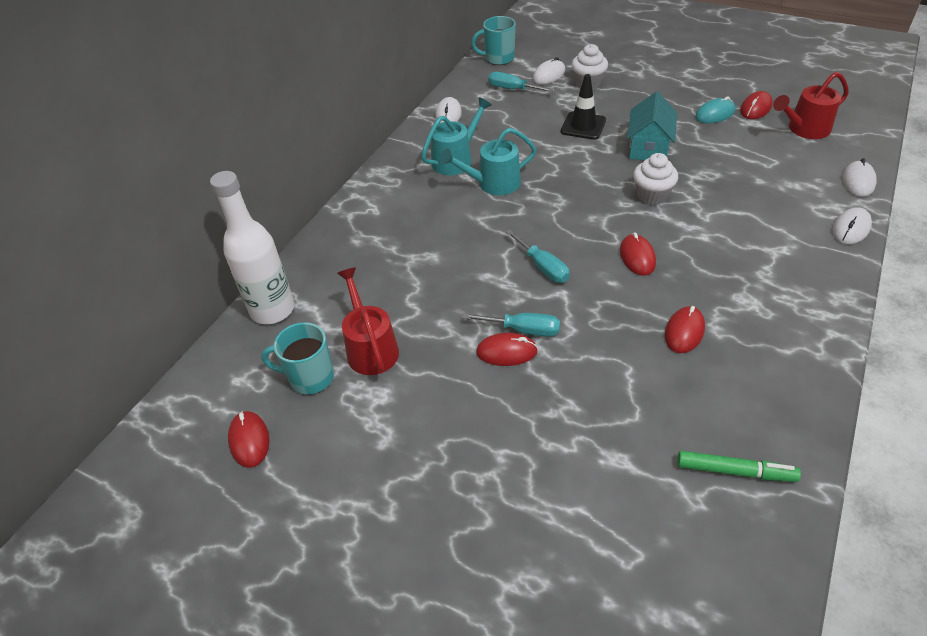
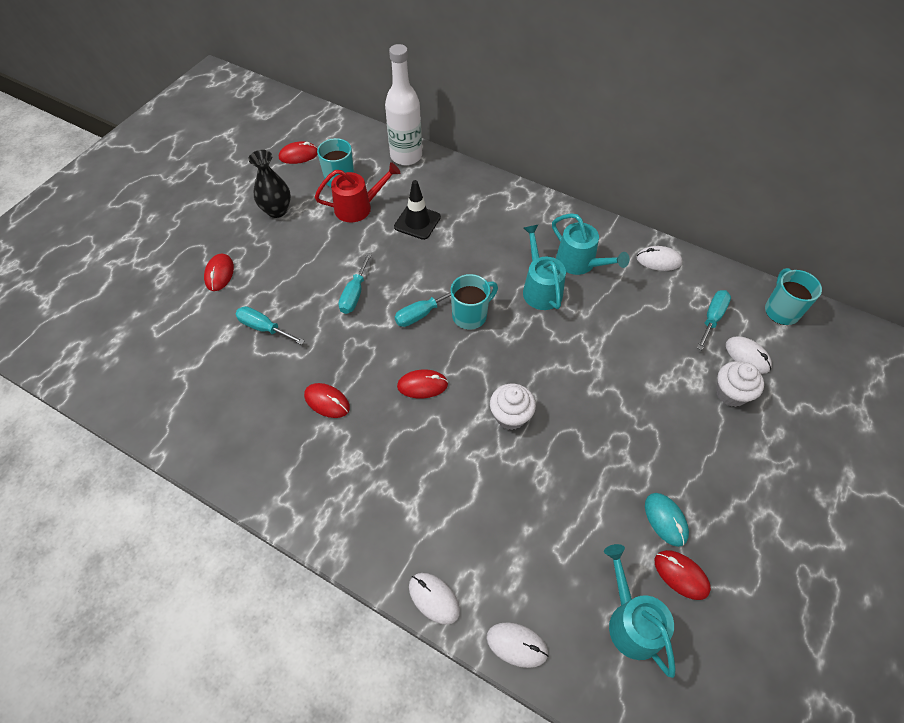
camera: 90 degrees right, 10 degrees up
(374, 446) = (277, 210): none -> black vase
(506, 352) = (335, 282): red mouse -> red mouse (219, 274)
(537, 229) = (470, 315): none -> turquoise mug
(583, 126) = (638, 375): black traffic cone -> black traffic cone (417, 222)
(596, 416) = (264, 328): none -> turquoise screwdriver
(648, 147) = (595, 431): turquoise house -> none
(735, 471) = (193, 402): green marker -> none
(804, 129) = (631, 622): red watering can -> turquoise watering can

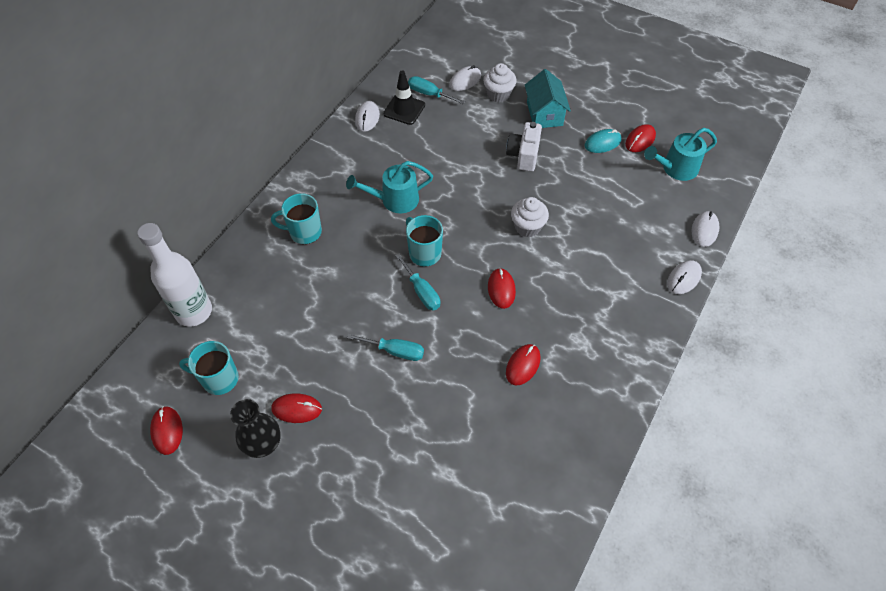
camera: 90 degrees left, 0 degrees up
(219, 274) = (359, 496): red mouse -> red mouse (297, 409)
(264, 328) = (437, 434): turquoise screwdriver -> none
(358, 207) = (270, 356): red watering can -> none
(417, 222) = (300, 298): black traffic cone -> black traffic cone (404, 109)
(580, 263) = (366, 170): turquoise watering can -> none
(626, 418) = (523, 155): none -> white camera
(707, 447) = (544, 114): none -> turquoise house
(781, 310) = (422, 55): turquoise mug -> turquoise mug (304, 232)

